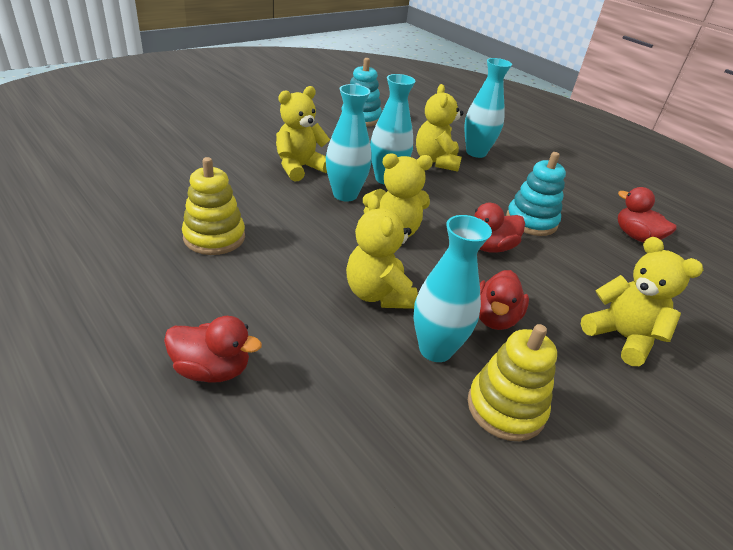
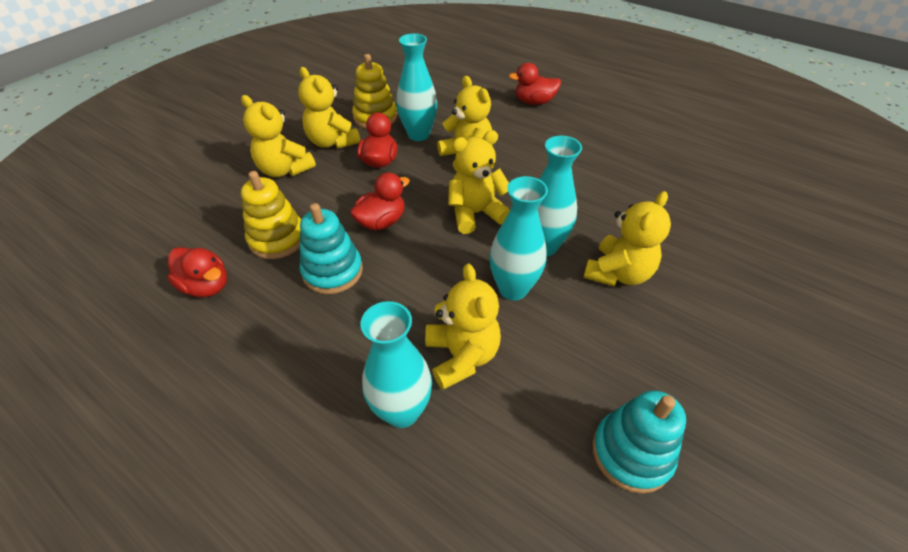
camera: 170 degrees right, 10 degrees up
(214, 237) = (610, 168): yellow stacking toy -> yellow stacking toy (277, 239)
(569, 370) = (332, 142): none -> yellow teddy bear

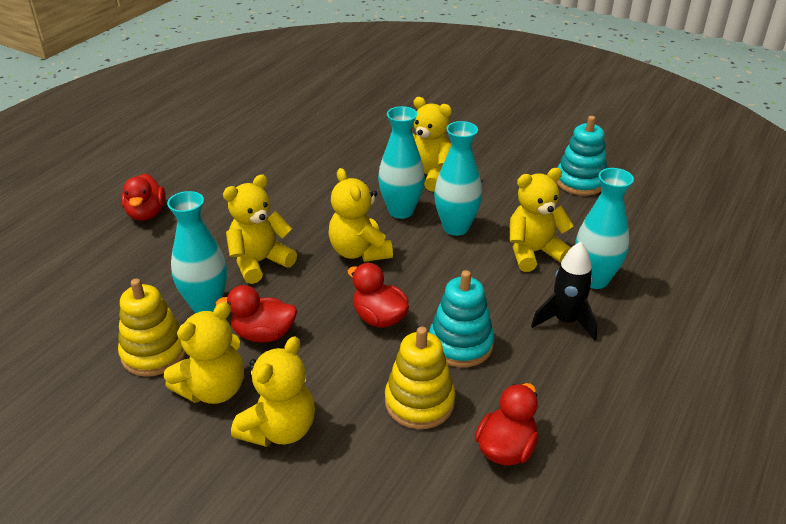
camera: 95 degrees left, 10 degrees down
(339, 362) = (565, 321): none -> black rocket

